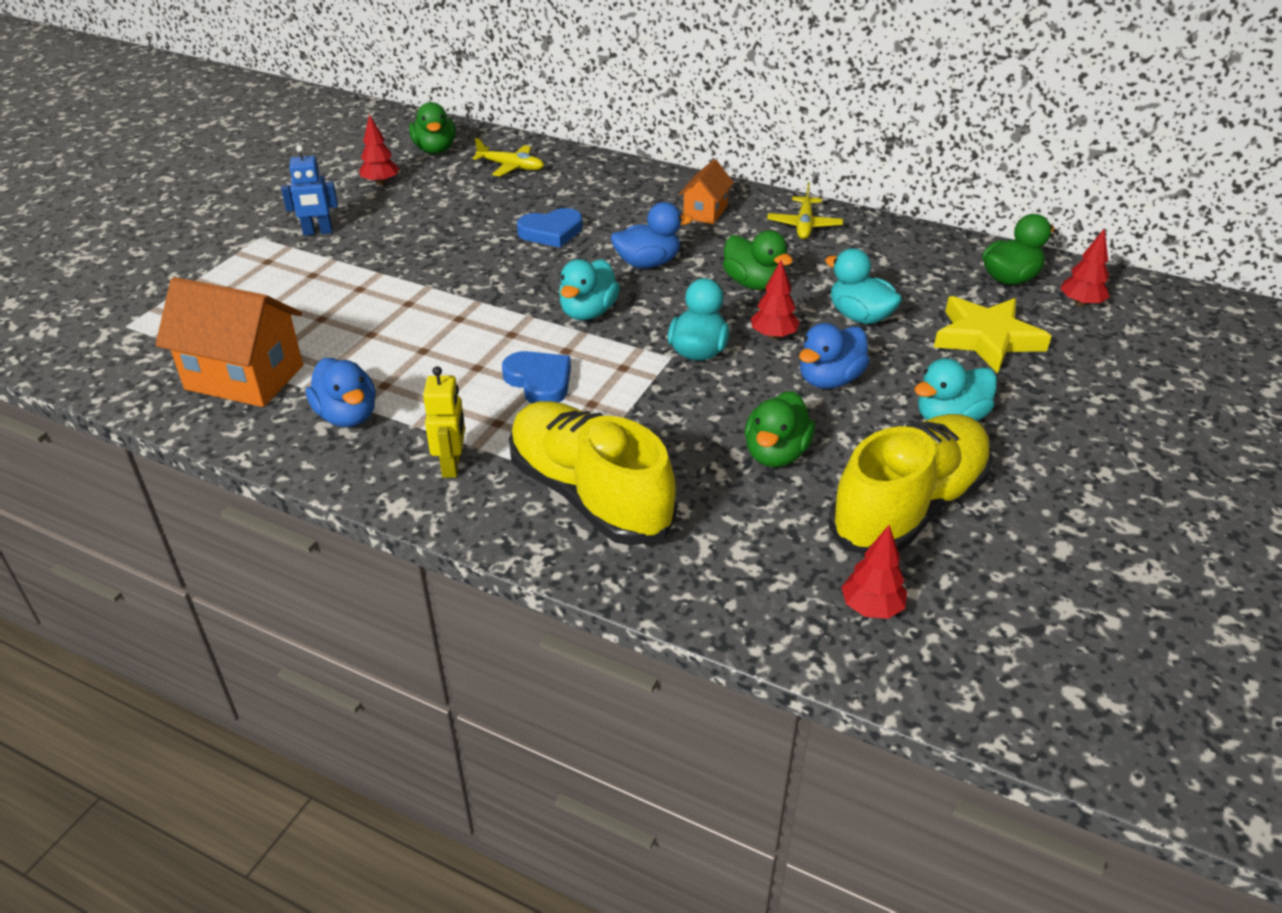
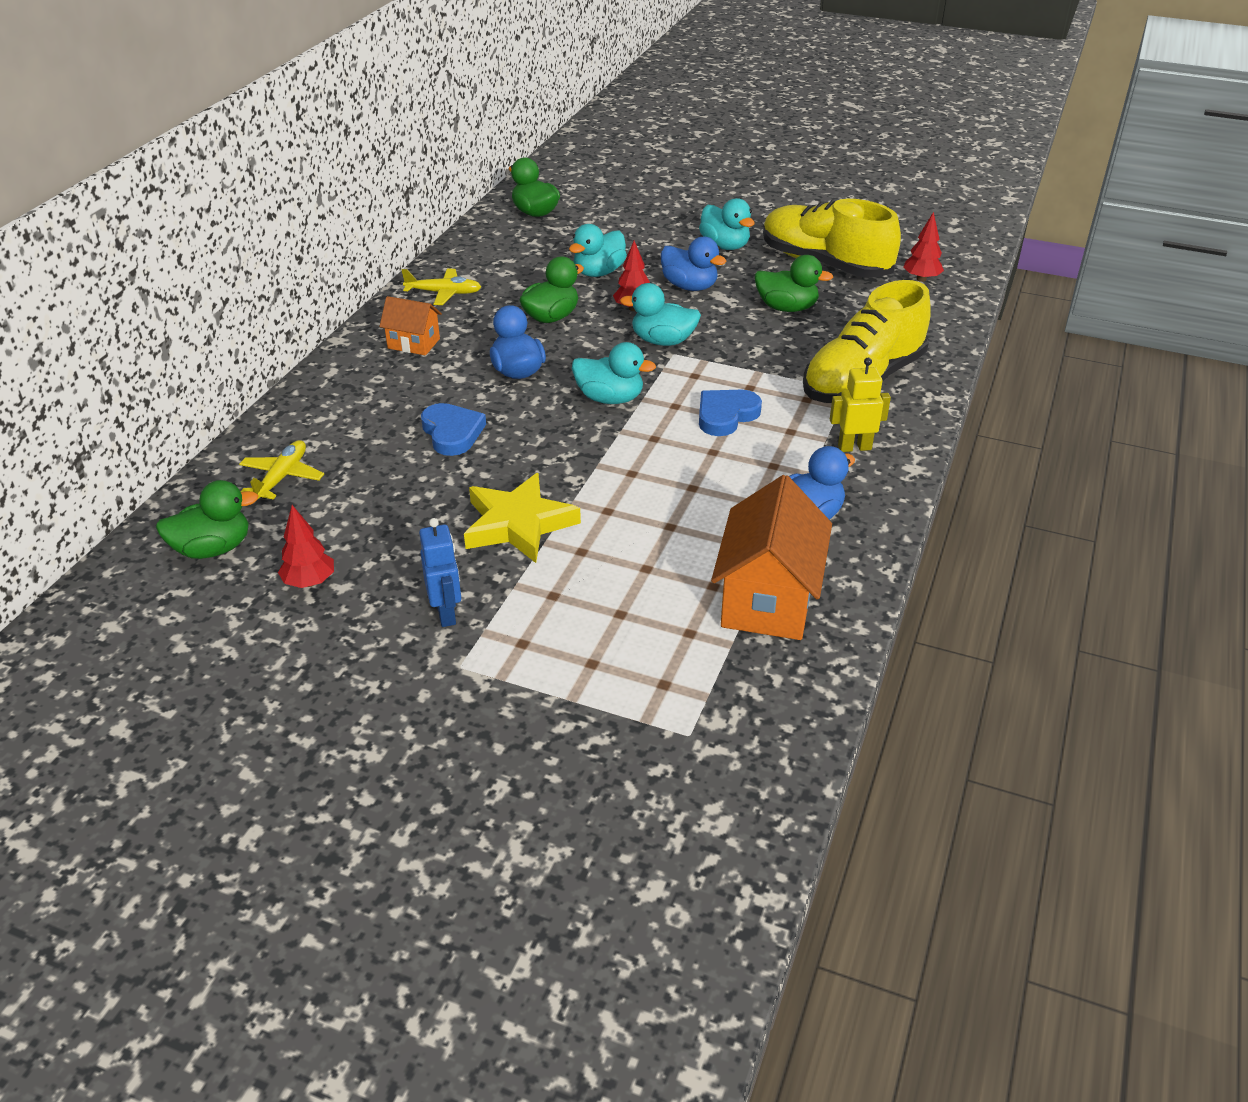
camera: 95 degrees left, 0 degrees up
(987, 339) = (622, 227): yellow star -> yellow star (518, 524)
(1080, 303) = (569, 192): red tree -> none

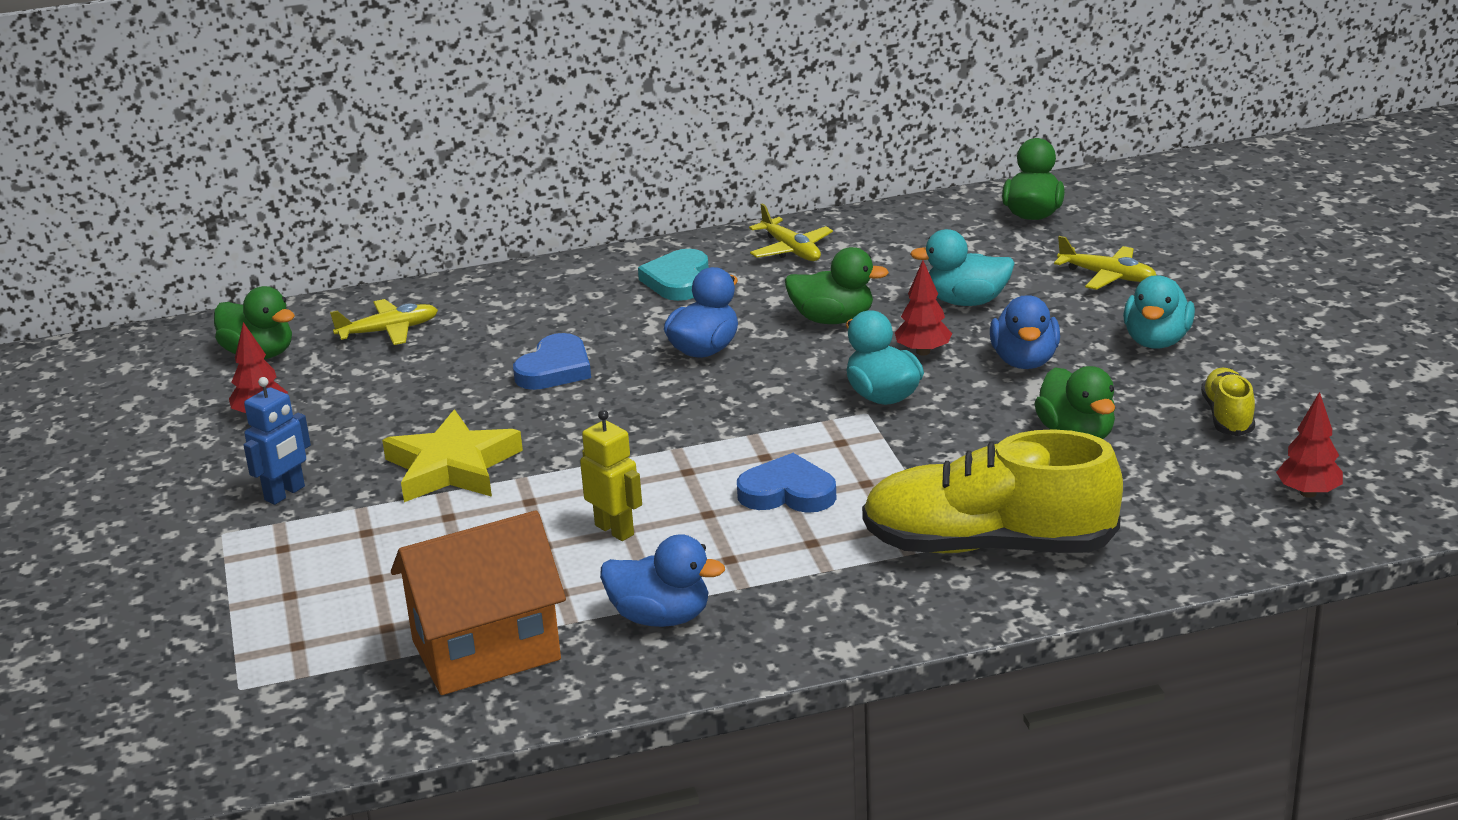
camera: 55 degrees right, 10 degrees down
(413, 343) = (678, 280): orange house -> turquoise heart
(610, 398) = (726, 417): turquoise duck -> none
(638, 226) = (1107, 276): none -> yellow plane
(825, 264) = (1227, 416): yellow shoe -> yellow shoe, size x0.47
(854, 447) = (835, 594): yellow robot -> yellow robot (615, 530)

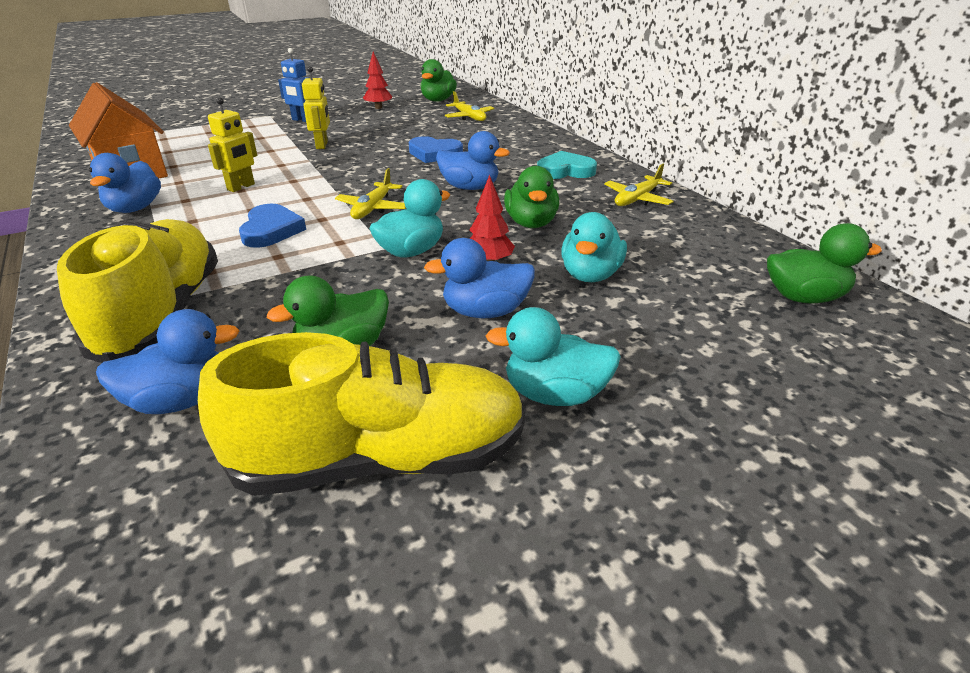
camera: 75 degrees right, 5 degrees up
(452, 467) = (322, 145): yellow star -> yellow robot
(966, 301) = (590, 275): turquoise duck -> turquoise duck turned 150 degrees counterclockwise
(1107, 276) = (694, 352): yellow plane -> yellow plane (373, 208)
(1145, 513) = (181, 400): none -> blue duck
(1227, 416) = (381, 459): yellow shoe -> yellow shoe, size x2.12
(1308, 493) = (179, 543): red tree -> none

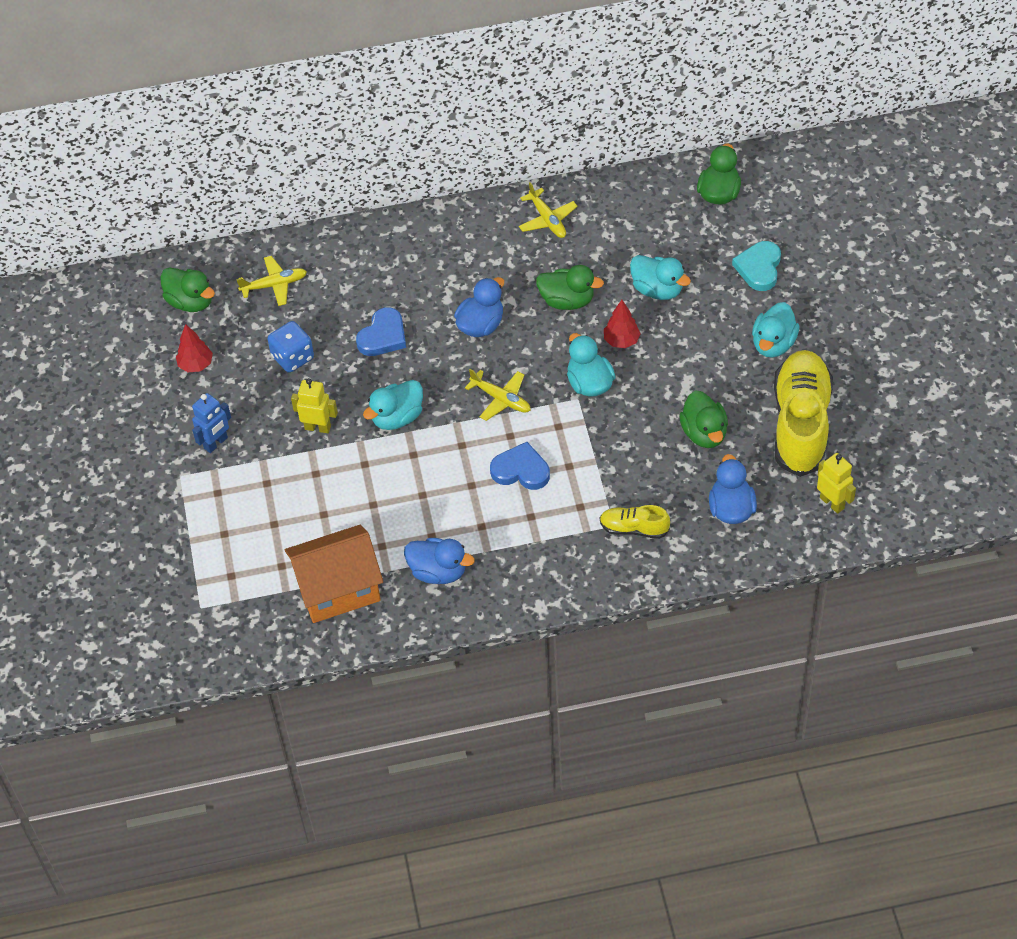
camera: 70 degrees left, 20 degrees up
(162, 314) = (634, 528): yellow shoe -> yellow shoe, size x0.47
(241, 187) = (415, 494): yellow robot -> yellow robot (832, 503)
(338, 169) = (397, 417): none -> turquoise duck
(396, 130) = (292, 357): none -> blue dice
(485, 312) = (685, 356): blue duck -> none
(565, 171) = (468, 247): turquoise heart -> turquoise heart (759, 268)

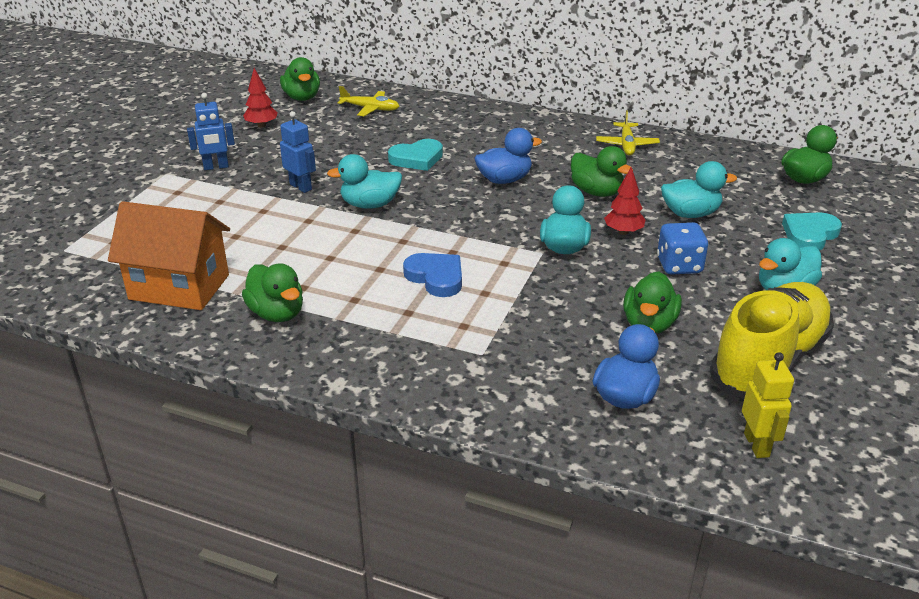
camera: 30 degrees right, 20 degrees down
(292, 357) = (334, 146): blue dice -> blue dice (679, 266)
(318, 427) = (301, 187): yellow robot -> blue robot
(383, 336) = (417, 158): blue heart -> turquoise heart
(438, 571) = (277, 313): blue duck -> green duck
(501, 399) = (471, 227): yellow plane -> none
(634, 528) = (501, 366): yellow shoe -> none
(657, 289) = (690, 214): turquoise duck -> turquoise duck turned 75 degrees counterclockwise

